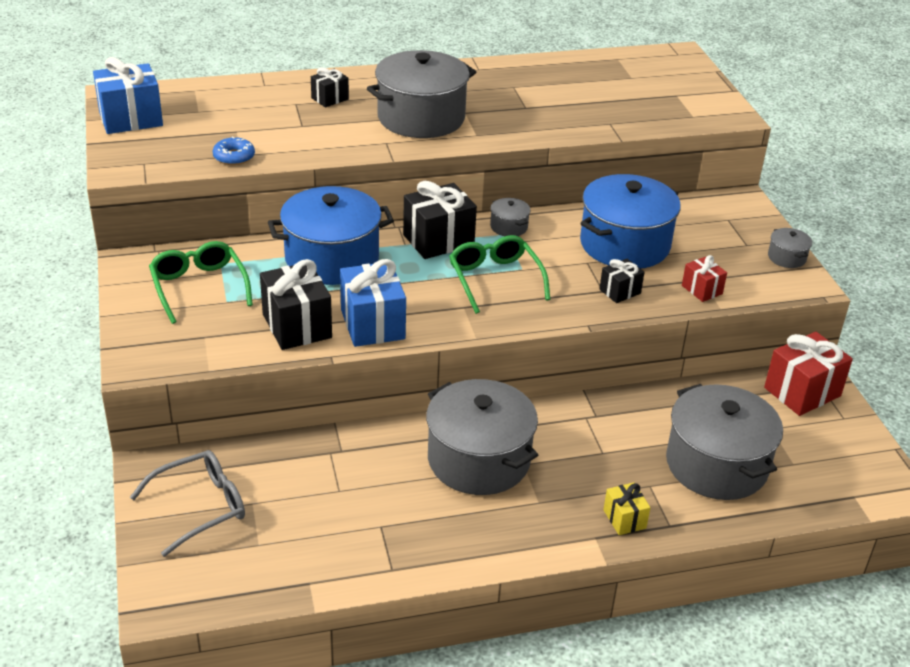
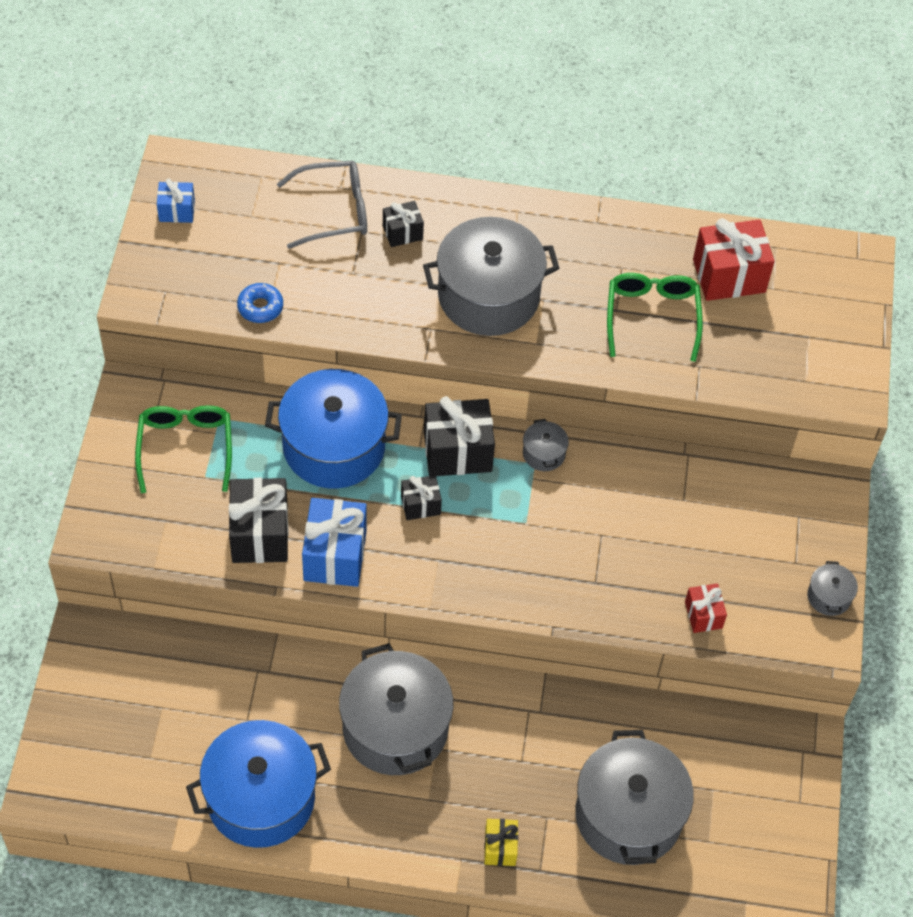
camera: 20 degrees right, 20 degrees up
(131, 119) = (177, 211): blue gift -> blue gift, size x0.54
(201, 507) = (115, 696): grey glasses -> grey glasses (334, 211)
(495, 279) = (489, 529): green glasses -> green glasses (652, 316)
(620, 291) = (613, 589): black gift -> black gift (420, 505)
(624, 244) = (657, 520): blue pot -> blue pot (261, 798)
(802, 392) = (777, 753): red gift -> red gift (729, 276)

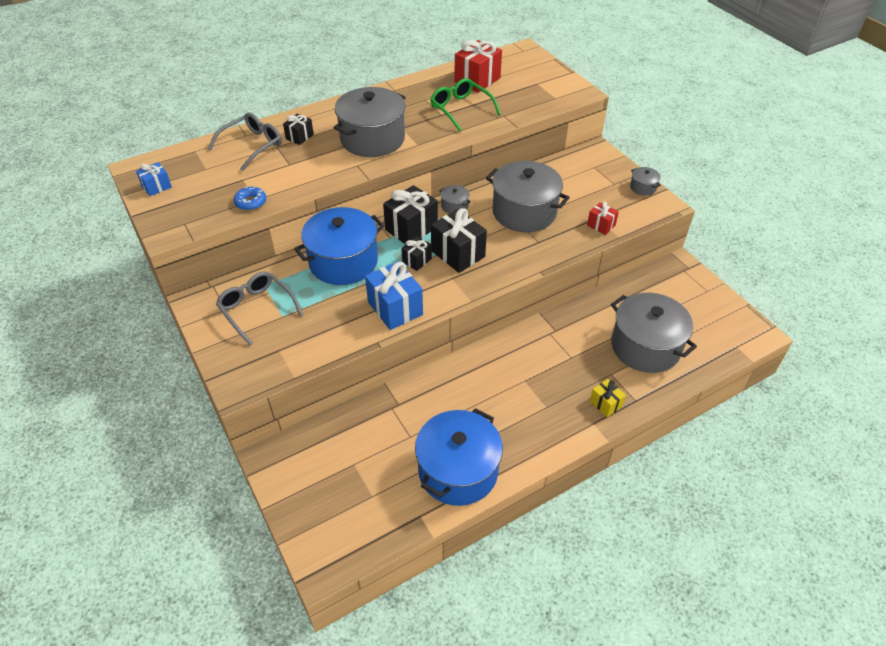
camera: 35 degrees left, 10 degrees down
(185, 447) = (256, 309): green glasses -> grey glasses
(260, 534) = (342, 323): black gift -> black gift (458, 254)
(395, 728) = (494, 385): grey pot -> grey pot (524, 212)

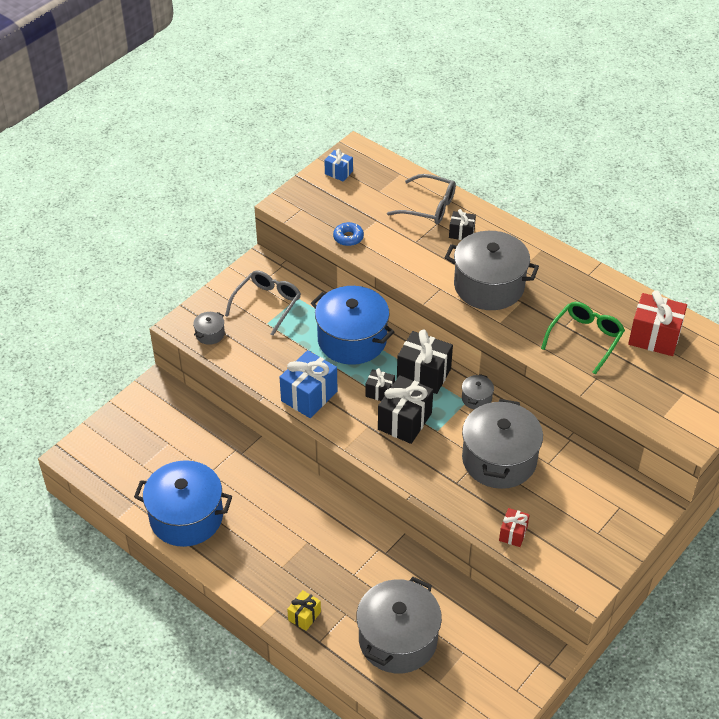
camera: 70 degrees right, 0 degrees up
(643, 187) = (606, 563): grey pot -> grey pot (210, 334)

